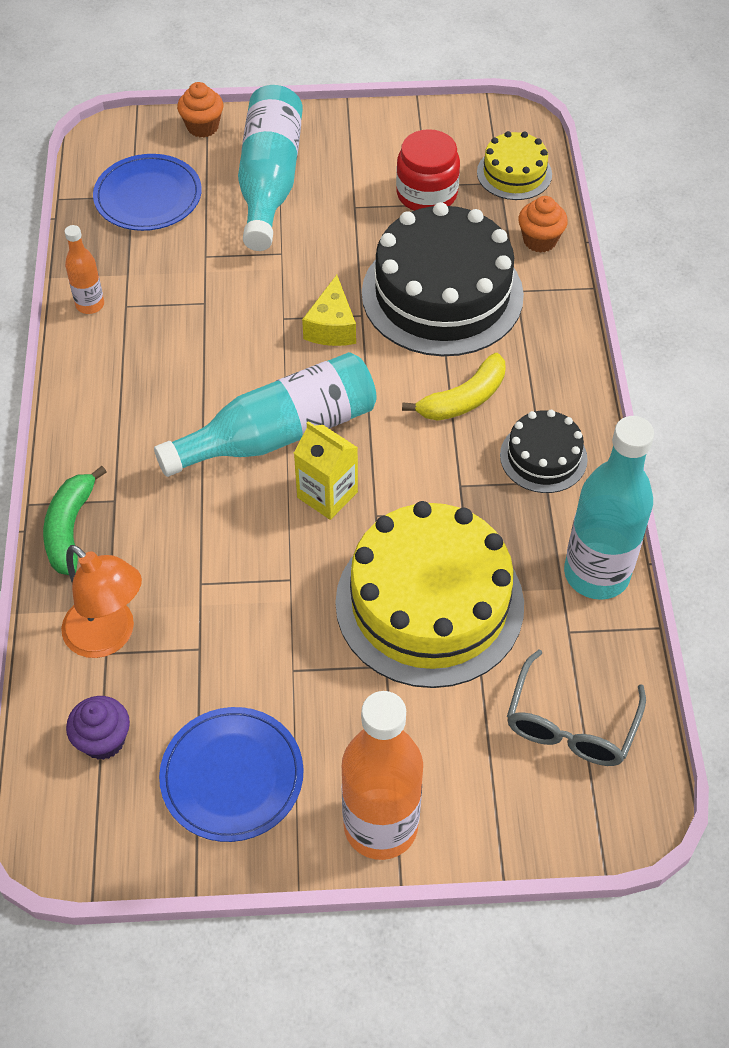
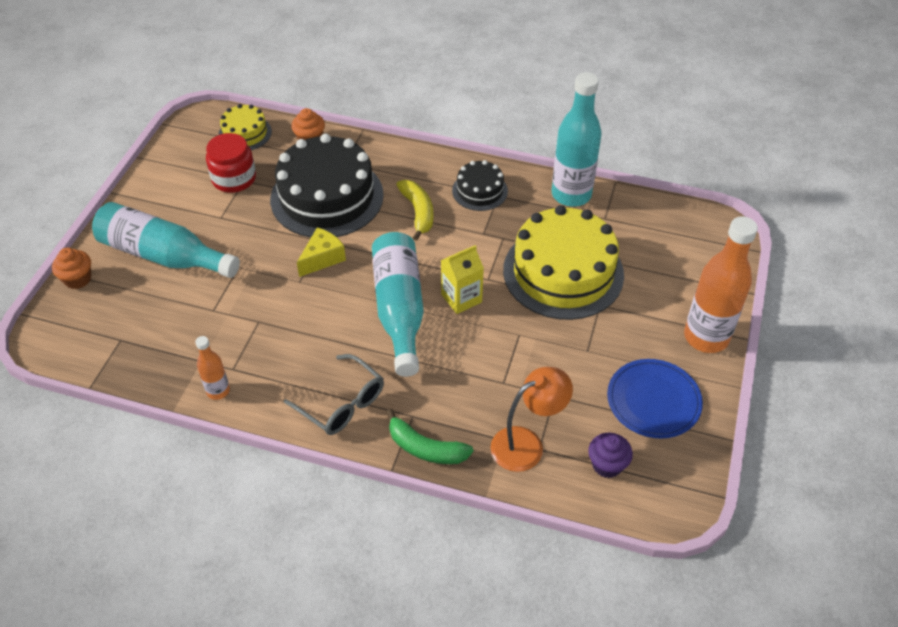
camera: 70 degrees left, 5 degrees down
(148, 196) = (128, 329): blue plate -> none
(332, 327) = (322, 258): yellow cheese -> yellow cheese turned 75 degrees counterclockwise
(570, 725) = (665, 236): grey glasses -> grey glasses (342, 404)

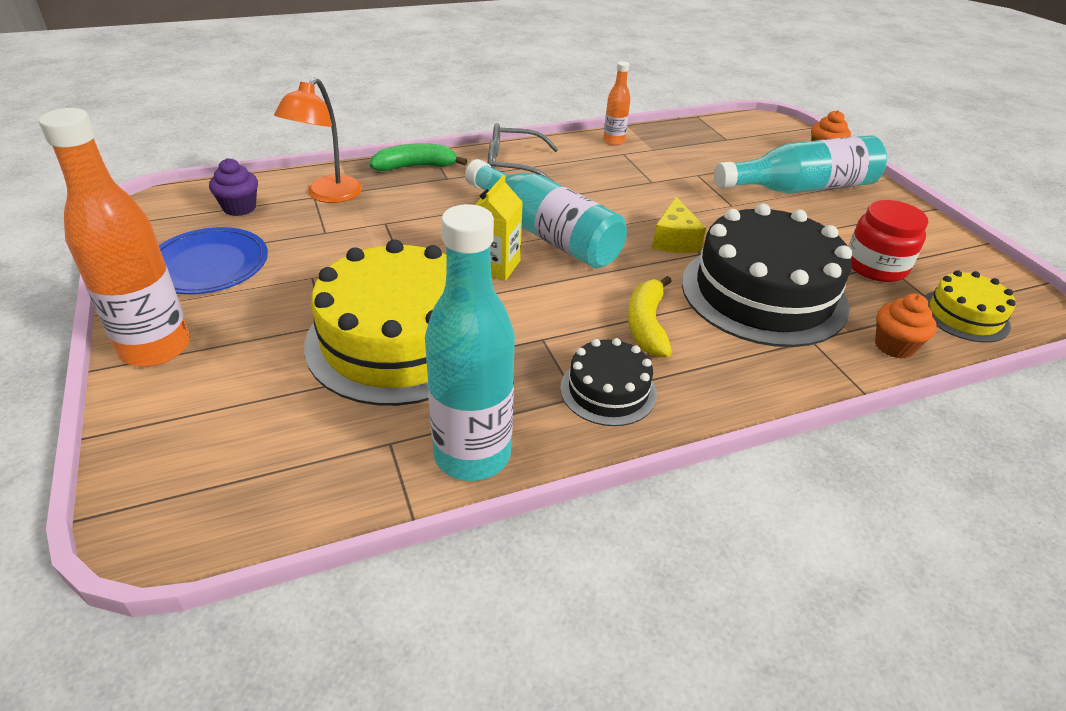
camera: 140 degrees right, 10 degrees down
(418, 212) = (647, 325): yellow banana -> yellow banana turned 60 degrees clockwise

